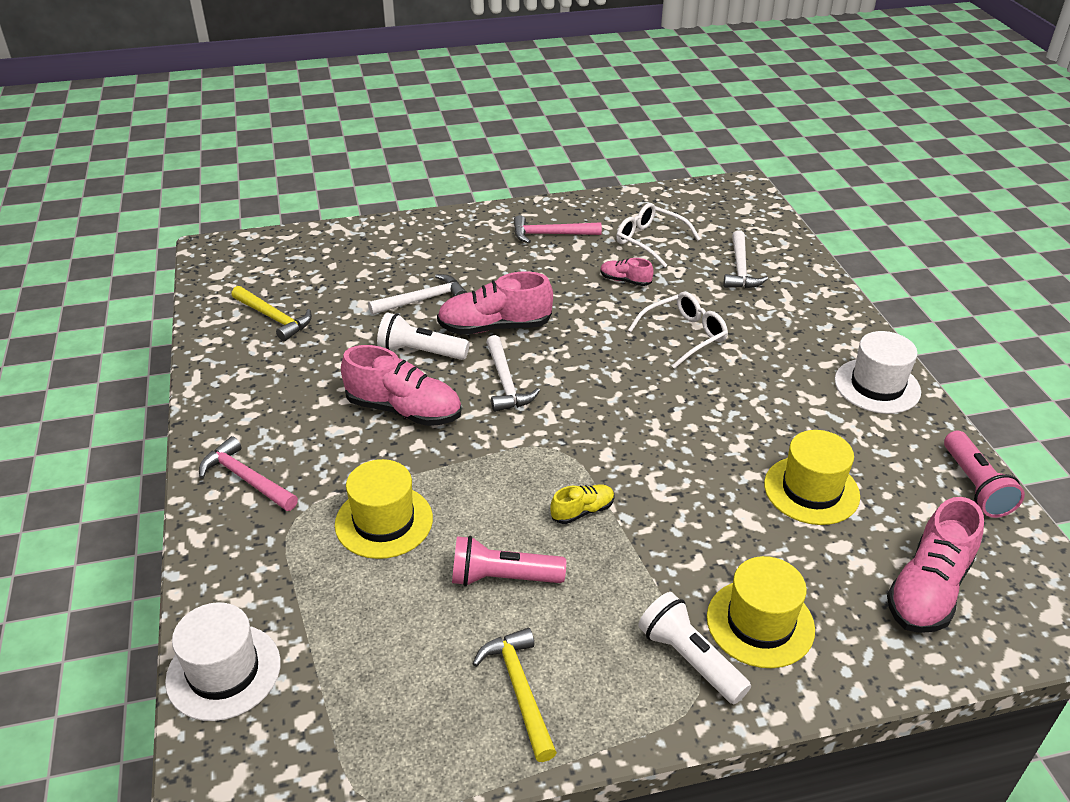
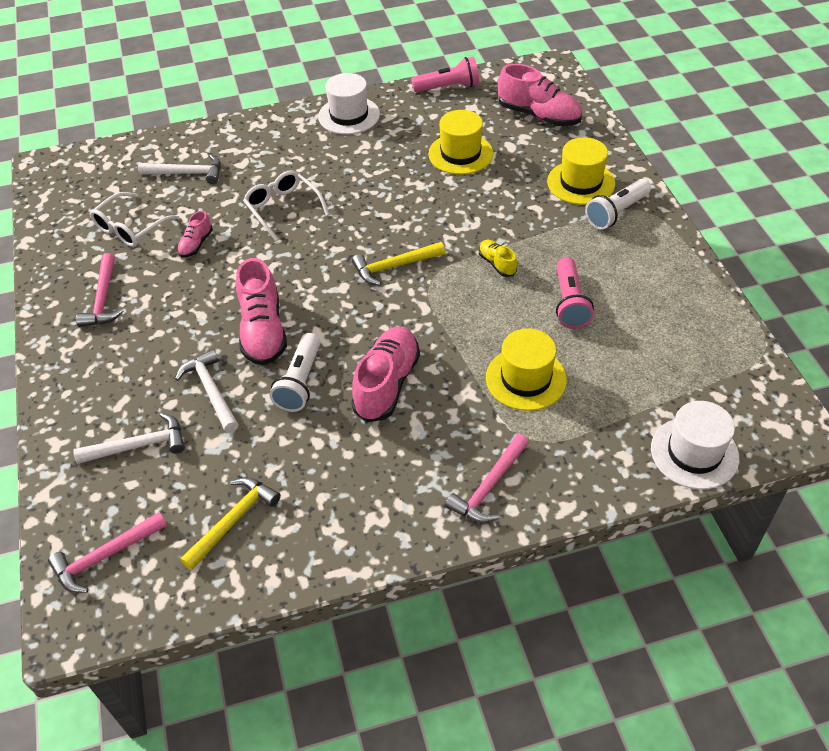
camera: 90 degrees left, 10 degrees up
(267, 259) = (105, 556): none -> pink hammer
(505, 383) = (347, 317): white hammer -> white hammer (139, 446)
(520, 690) = (661, 288): yellow hammer -> yellow hammer (394, 266)

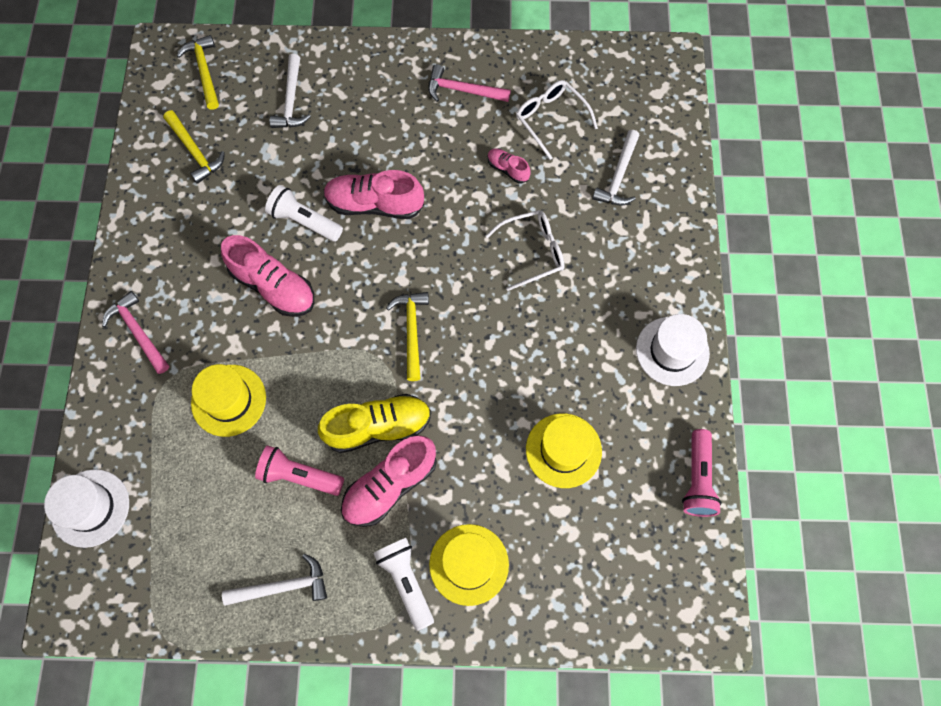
camera: 105 degrees right, 20 degrees up
(105, 556) = (204, 71): pink hammer -> yellow hammer
(211, 391) = (324, 155): white hammer -> white hammer (283, 586)
(497, 264) = (378, 427): yellow shoe -> yellow shoe, size x1.97
(539, 115) = (607, 567): pink shoe -> pink shoe (390, 485)

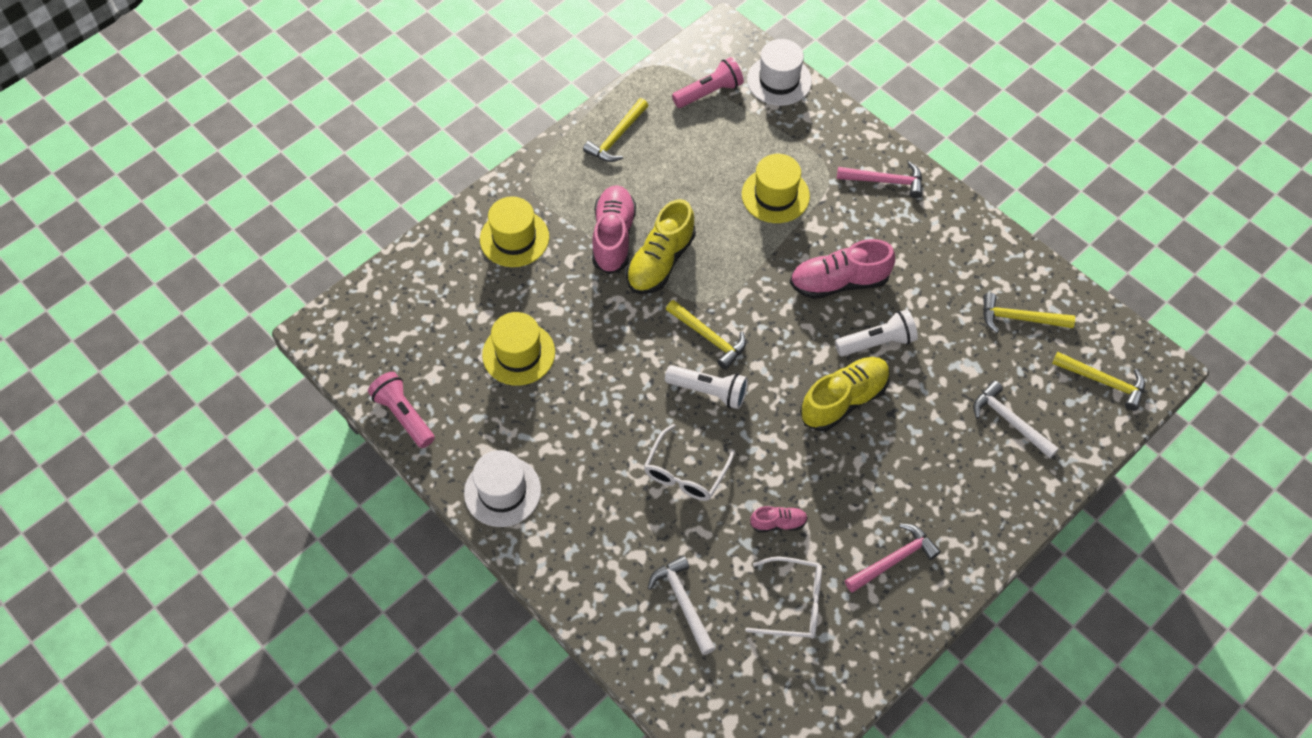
camera: 135 degrees right, 10 degrees down
(283, 586) = (616, 137): white hammer -> yellow hammer
(299, 475) = (677, 195): pink flashlight -> pink flashlight (709, 92)
(374, 204) = (844, 400): pink shoe -> yellow shoe
(406, 581) = (544, 198): white flashlight -> white flashlight (709, 391)

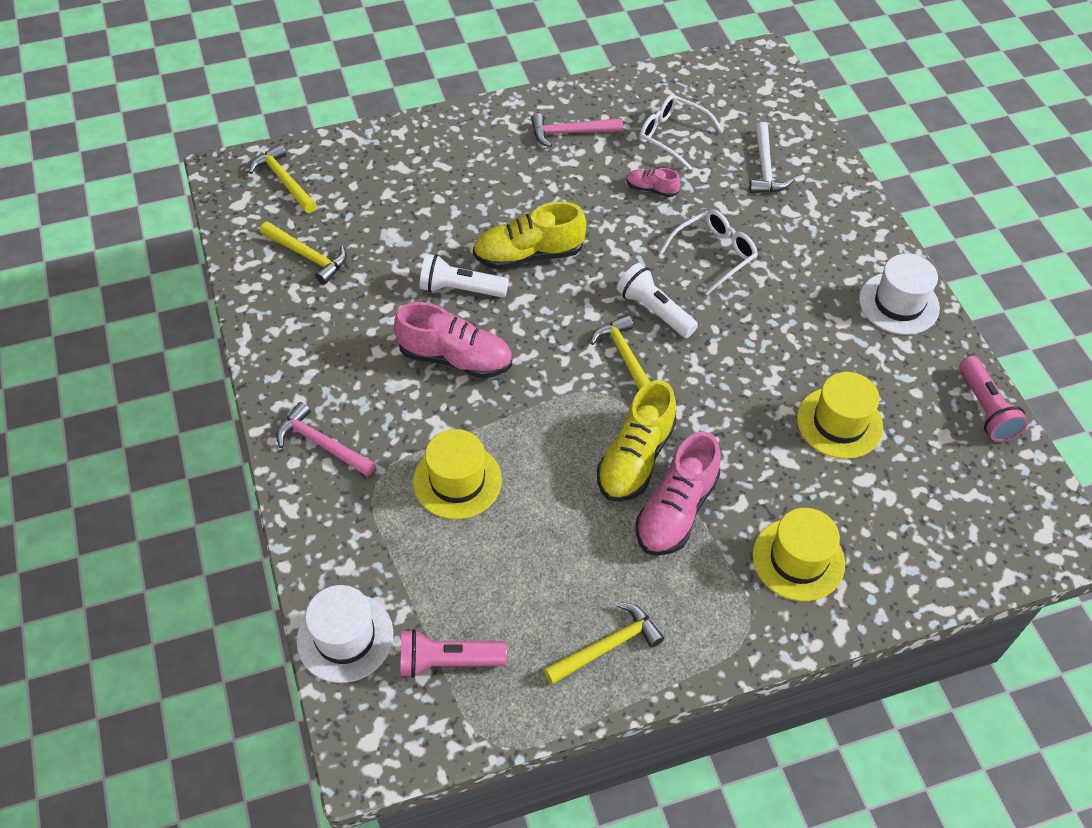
camera: 155 degrees left, 5 degrees down
(660, 262) = (635, 458): yellow shoe -> yellow shoe turned 150 degrees clockwise
(1010, 421) = (393, 184): white hammer -> none

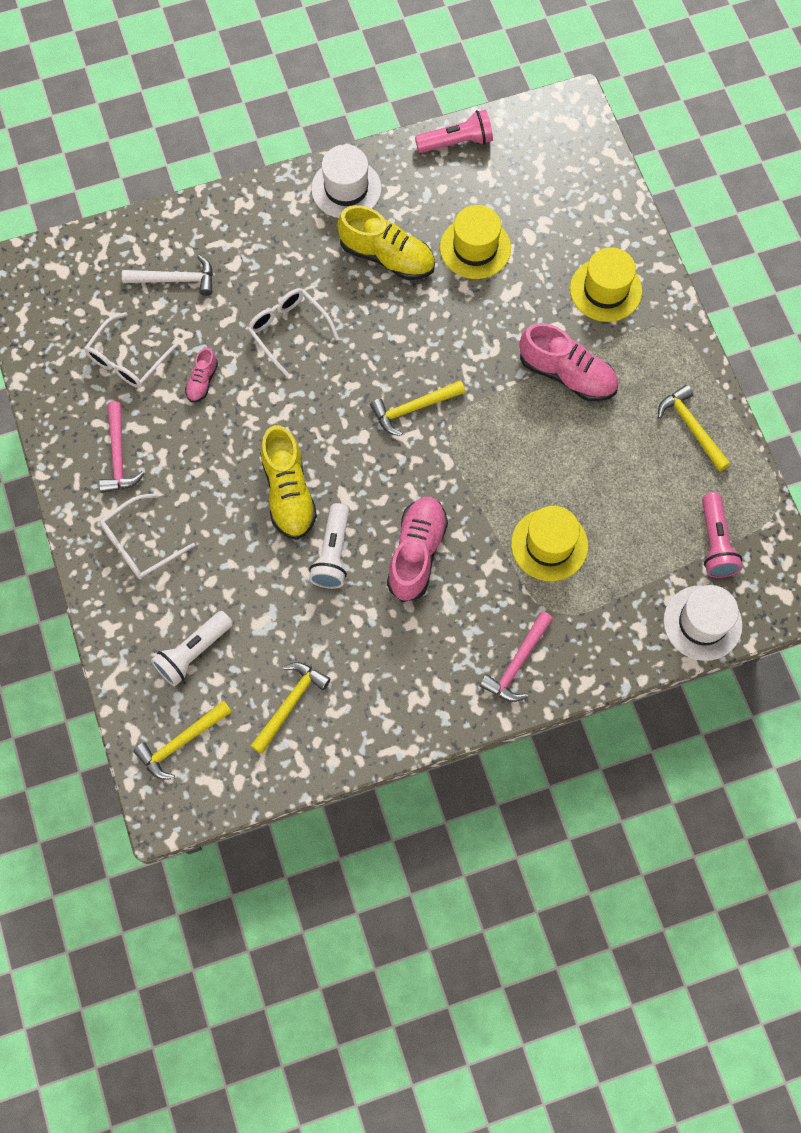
camera: 90 degrees left, 15 degrees up
(480, 149) = (140, 543): none -> white glasses
(635, 458) = (518, 403): yellow shoe -> yellow shoe (387, 257)
(654, 310) = (357, 383): white flashlight -> white flashlight (193, 652)

